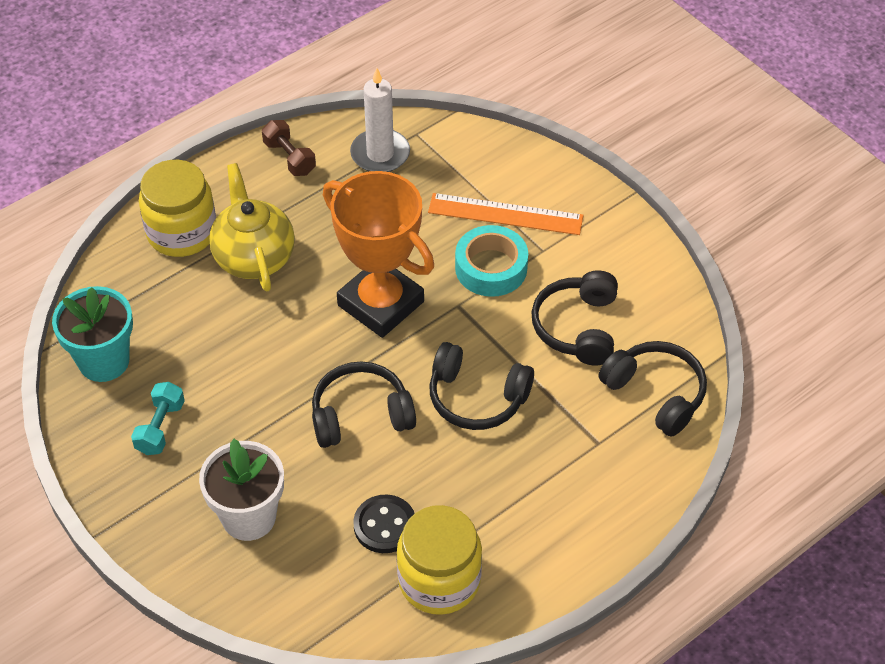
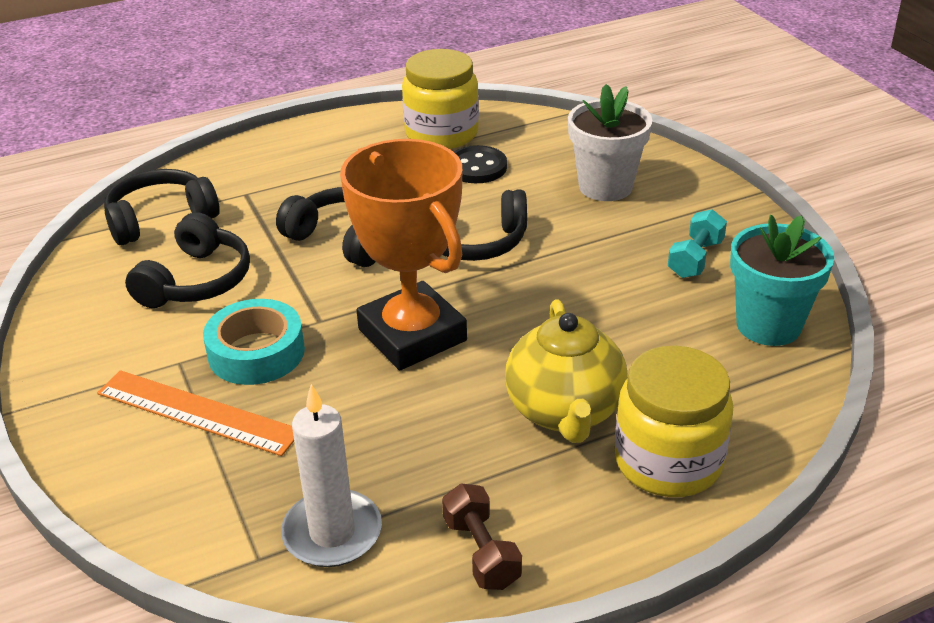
camera: 165 degrees left, 15 degrees down
(655, 393) = (161, 219): black headphones -> black headphones turned 90 degrees clockwise

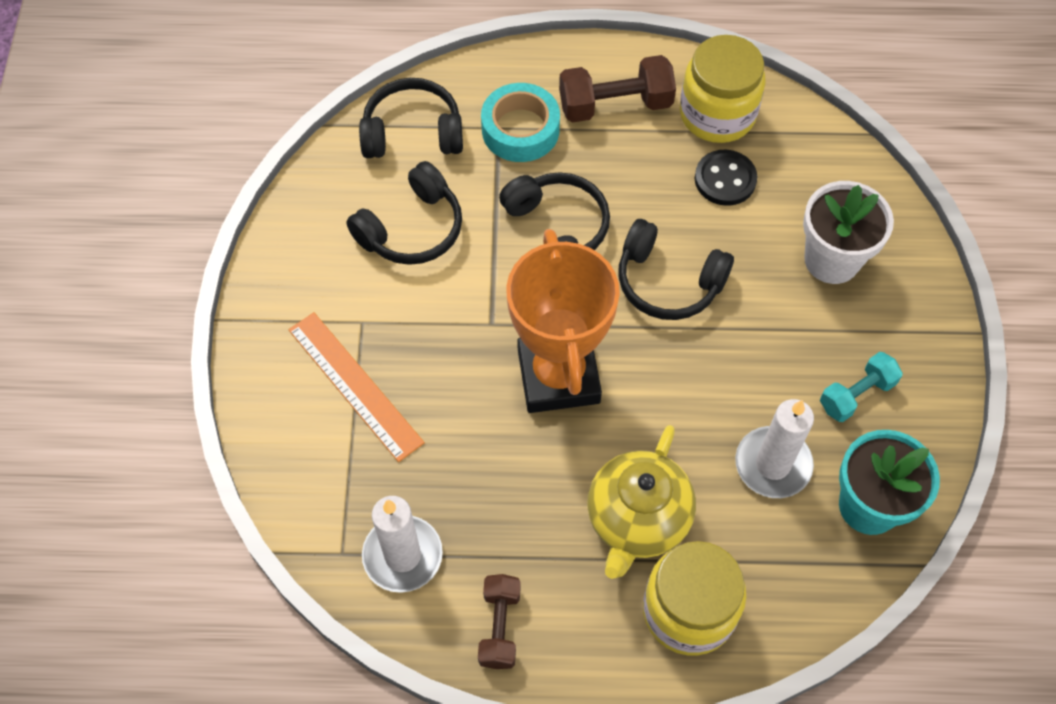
camera: 25 degrees right, 25 degrees up
(256, 352) = (425, 339): turquoise tape -> turquoise tape (520, 130)
(347, 152) = (615, 104): none -> brown dumbbell
(661, 327) = (773, 464): none -> white candle

